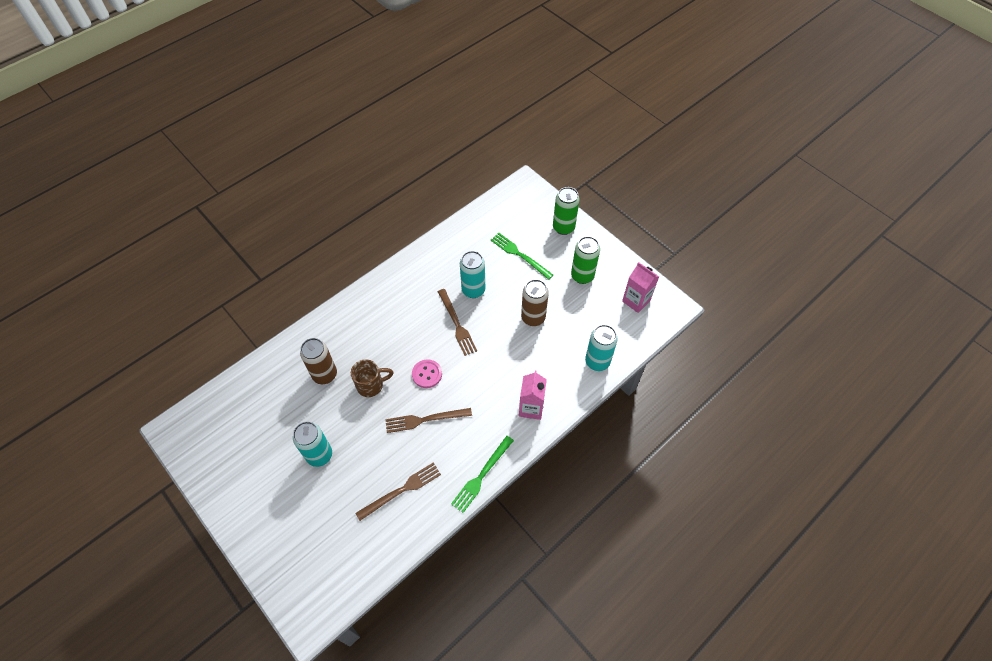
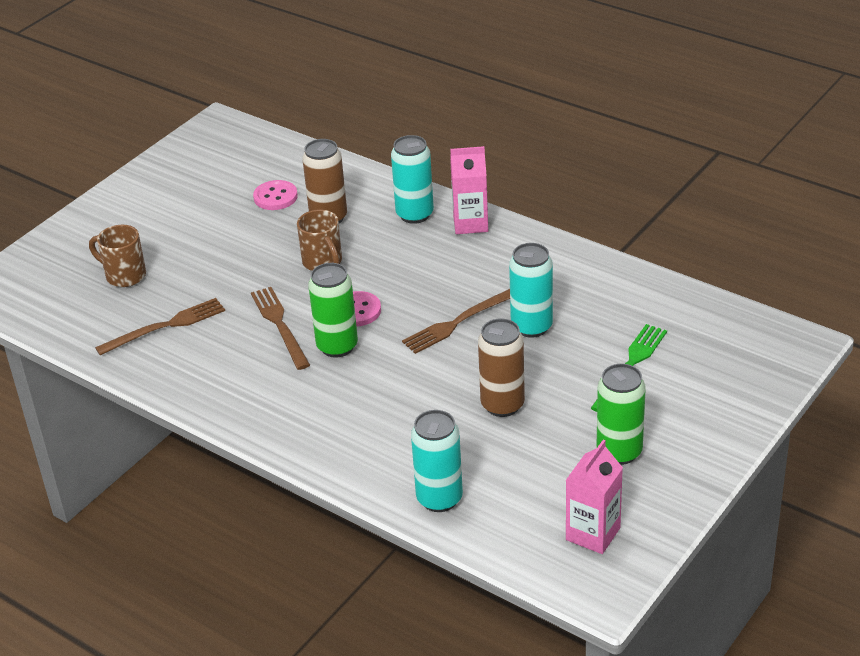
camera: 80 degrees right, 20 degrees down
(286, 403) = (275, 197): none -> pink button
(319, 455) = (205, 244): turquoise can -> turquoise can (414, 214)
(333, 513) = (124, 275): none -> brown mug
(401, 491) = (165, 327): brown fork -> brown fork turned 75 degrees counterclockwise
(482, 475) = (201, 400): green fork -> none
(531, 408) = (327, 432): pink carton -> pink carton (470, 223)
(563, 227) = (721, 410): green can -> green can (337, 346)

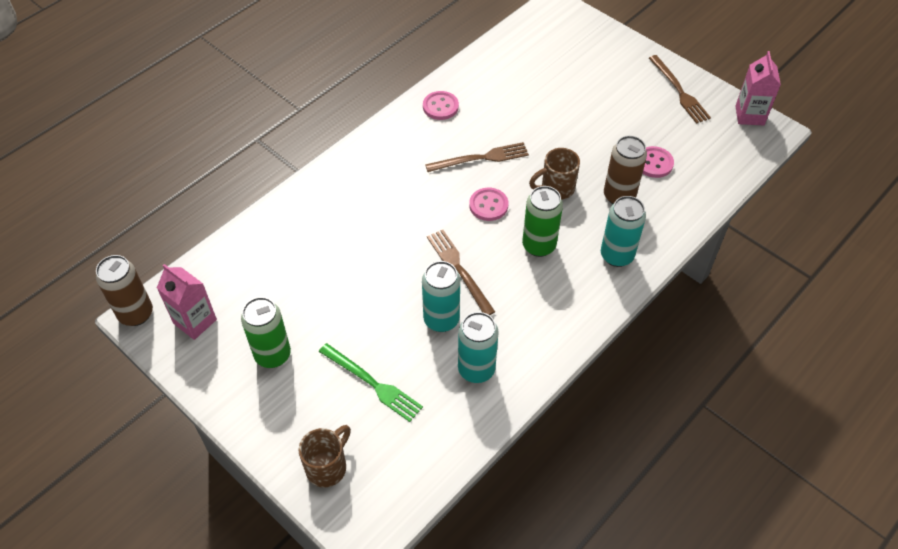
camera: 95 degrees right, 15 degrees up
(124, 275) = (560, 74): brown mug -> brown mug (327, 467)
(165, 327) = (493, 95): brown fork -> brown fork (679, 91)
(187, 371) = (440, 107): none -> pink button
(337, 346) = (447, 190): green can -> green can (539, 246)
(439, 498) = (264, 235): turquoise can -> turquoise can (476, 369)
(470, 223) = (597, 295): pink carton -> pink carton (749, 115)
(502, 405) = (350, 286): brown can -> brown can (136, 314)

